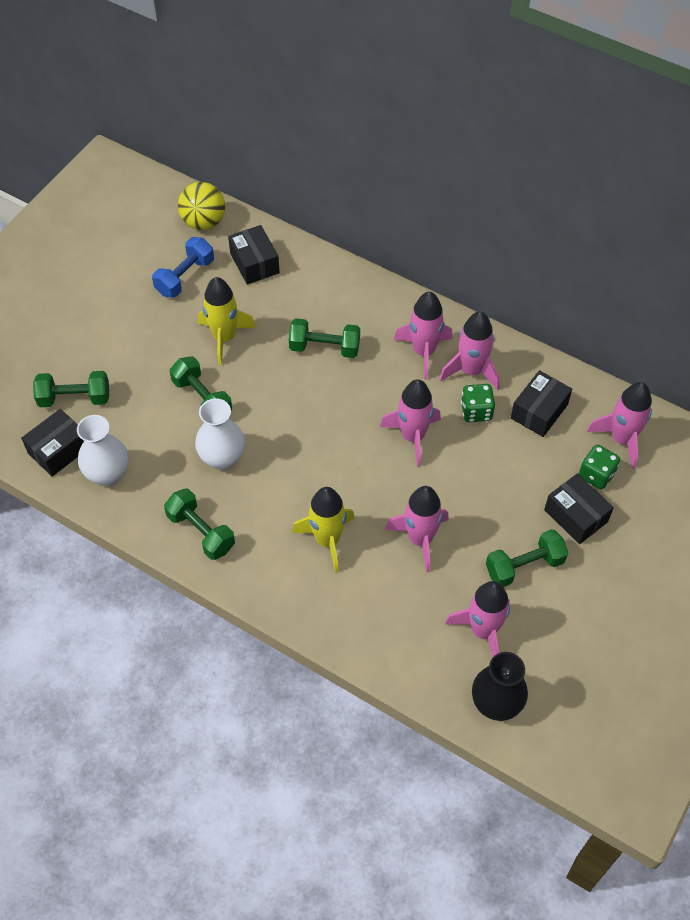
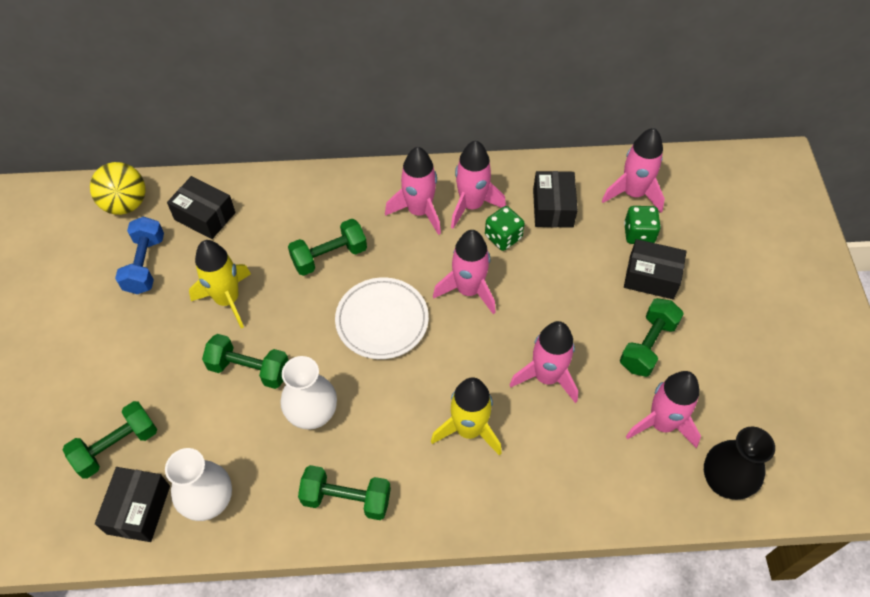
camera: 35 degrees left, 0 degrees up
(326, 420) = (382, 321): none -> white plate

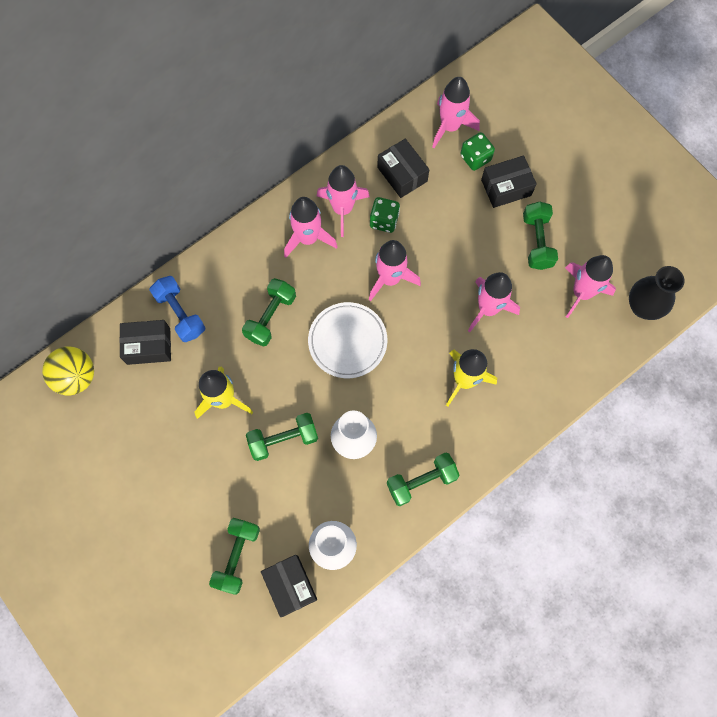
camera: 35 degrees left, 15 degrees up
(145, 264) = (136, 414): blue dumbbell -> blue dumbbell (180, 313)

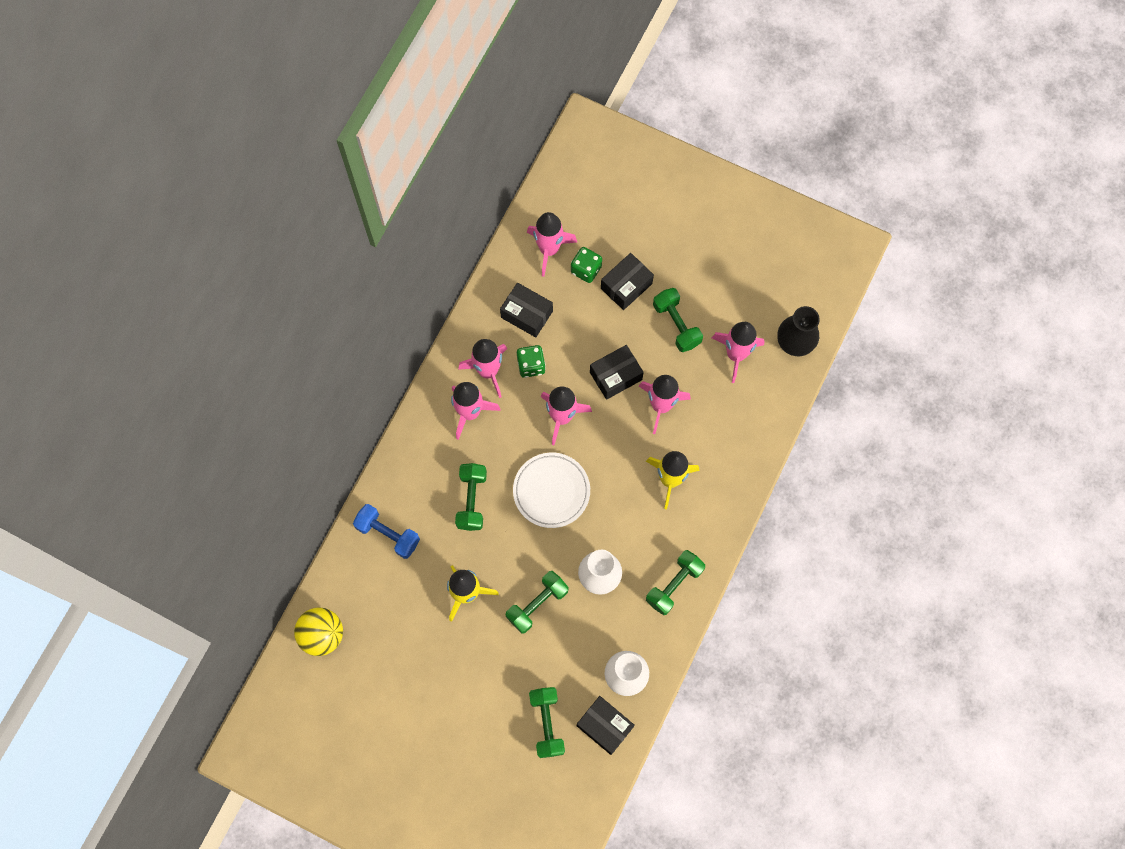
camera: 25 degrees left, 0 degrees up
(148, 346) = (374, 577): black box -> black box (615, 376)

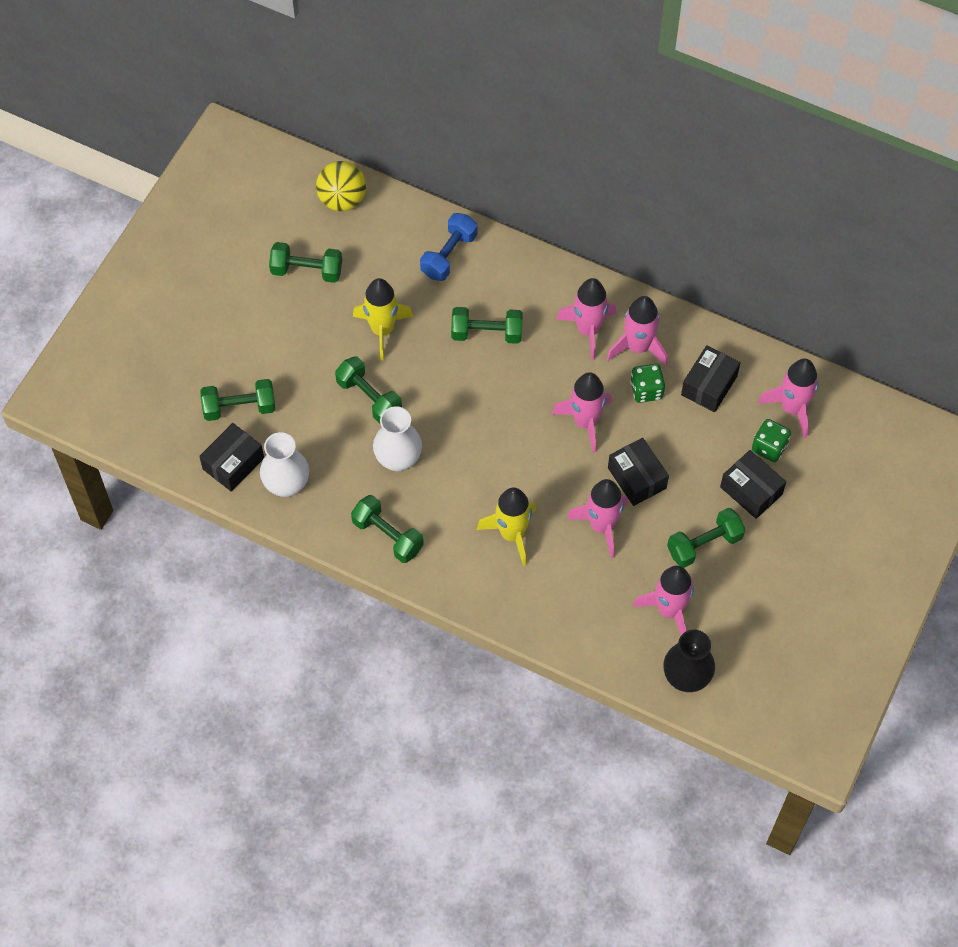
camera: 90 degrees right, 10 degrees down
(400, 666) = (307, 271): none -> green dumbbell
(551, 491) = (497, 411): white plate -> none

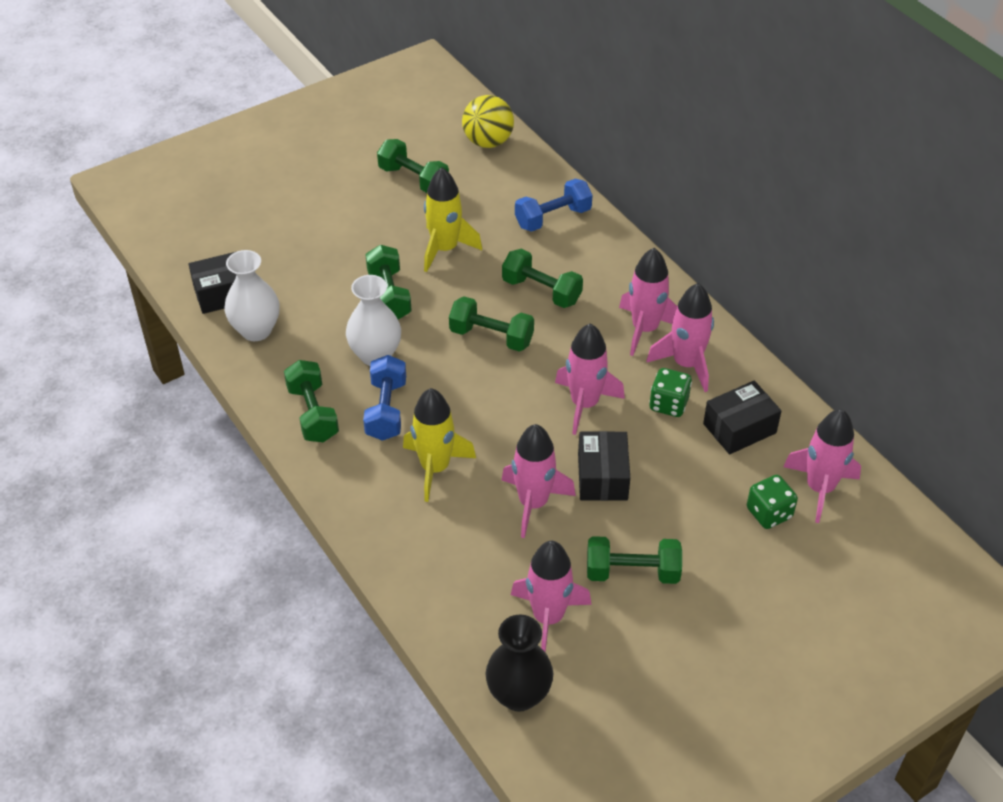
camera: 30 degrees right, 15 degrees down
(239, 407) = (267, 254): green dumbbell -> green dumbbell (491, 337)
(441, 504) = (386, 410): none -> blue dumbbell
(751, 490) = (721, 545): black box -> none

